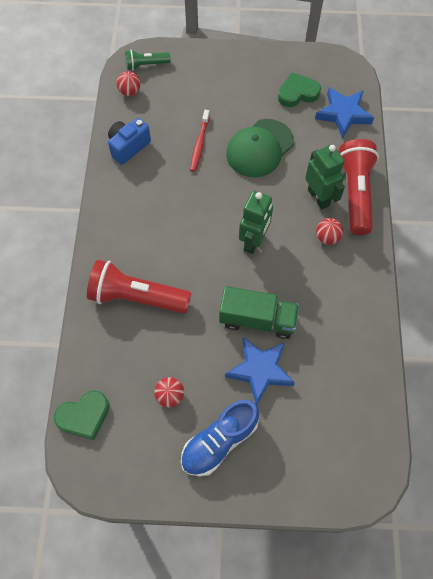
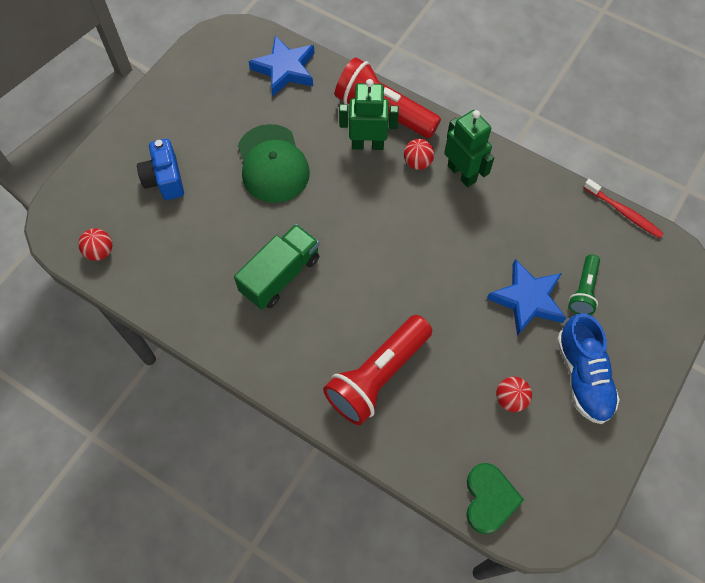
camera: 60 degrees left, 0 degrees up
(128, 147) = (177, 290): blue camera -> blue camera (165, 179)
(146, 65) = (75, 216): green flashlight -> green flashlight (583, 290)
(199, 144) = (226, 217): red toothbrush -> red toothbrush (623, 212)
(254, 241) = (380, 229): green robot -> green robot (462, 173)
(257, 320) = (471, 273): green truck -> green truck (280, 275)
(297, 93) = (229, 93): green heart -> none

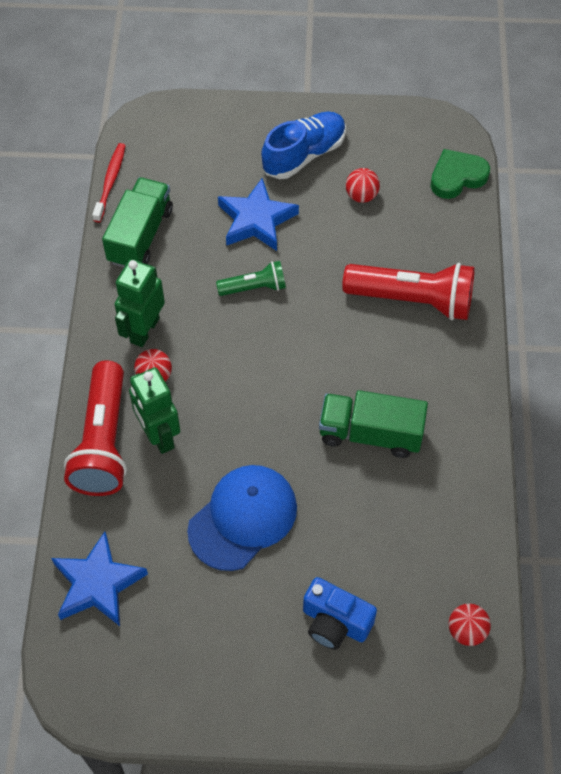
camera: 120 degrees left, 5 degrees down
(165, 179) = (335, 622): blue camera -> blue camera turned 75 degrees clockwise
(272, 164) = (243, 518): green cap -> blue cap
(554, 209) = (140, 236): none -> green truck
(583, 290) = (218, 183): green flashlight -> green flashlight (254, 287)

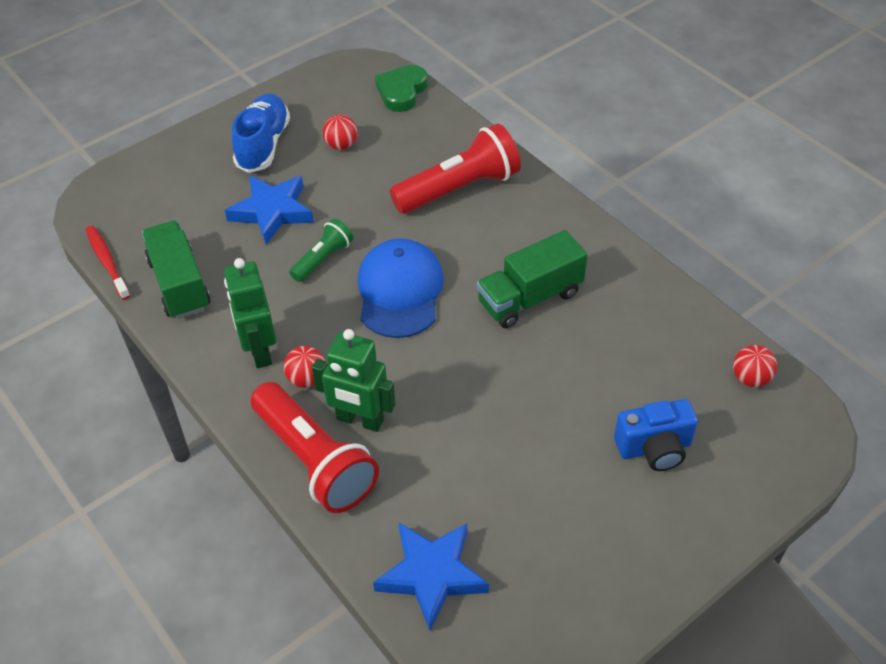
camera: 40 degrees left, 10 degrees down
(243, 518) = (499, 429): blue cap -> blue cap (400, 291)

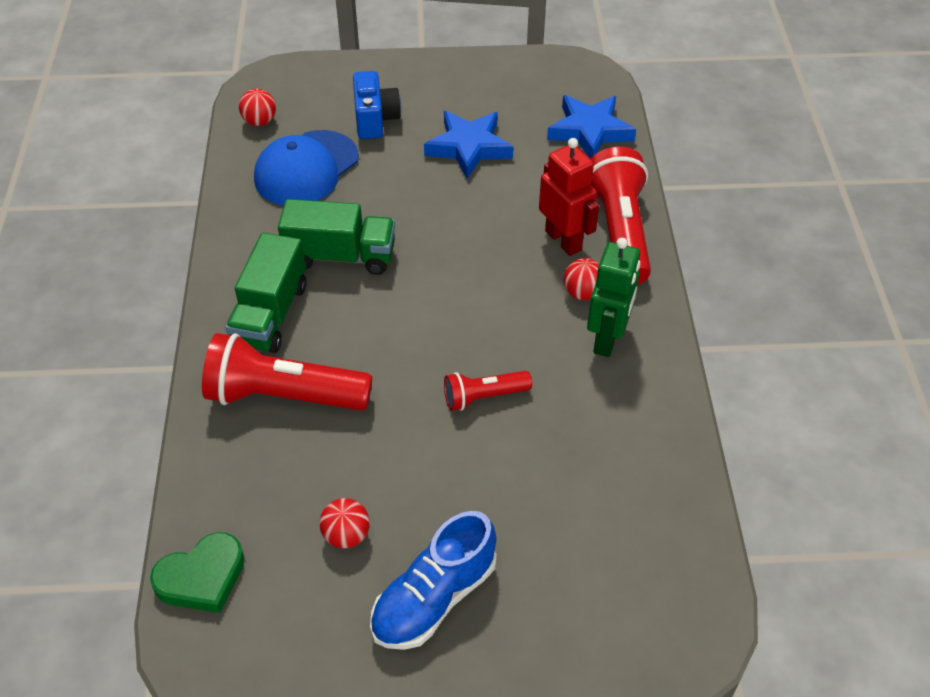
camera: 145 degrees left, 0 degrees up
(107, 262) = (712, 529): red toothbrush -> none
(179, 284) = (645, 453): green truck -> green truck (270, 314)
(272, 211) = (493, 487): blue star -> blue star (468, 147)
(323, 259) = (484, 397): green flashlight -> red flashlight
(360, 420) = (563, 240): green robot -> red robot
(400, 291) = (441, 323): blue cap -> blue cap (306, 169)
(654, 448) = (375, 119): blue camera -> blue camera turned 60 degrees clockwise

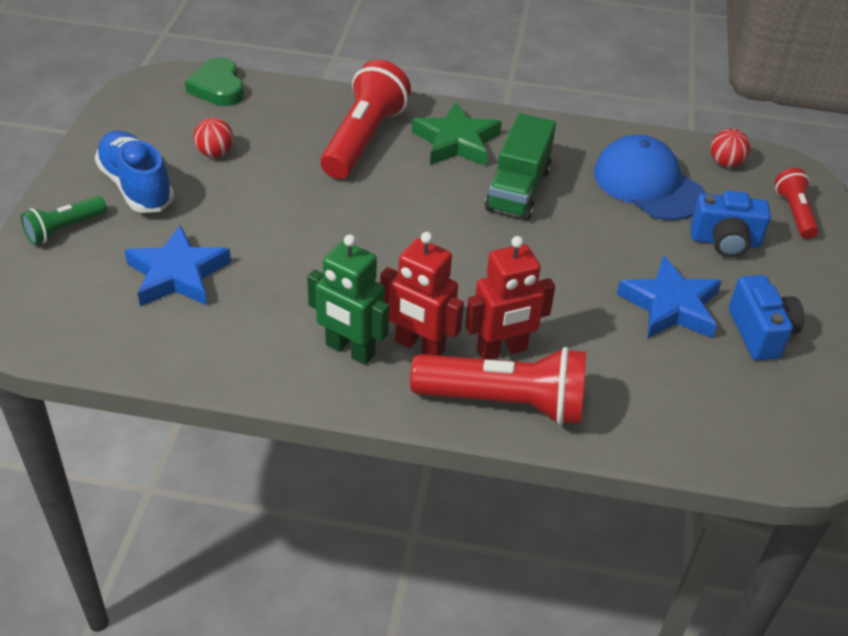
camera: 100 degrees right, 5 degrees down
(270, 314) = (456, 142): green truck -> green star
(480, 99) = (760, 333): none -> blue camera
(484, 397) = (314, 249): red flashlight -> red flashlight (794, 213)
(535, 646) = (64, 229): none -> green flashlight
(582, 293) = (419, 347): red ball -> red robot
(590, 131) = (693, 422): blue star -> blue star (177, 274)

